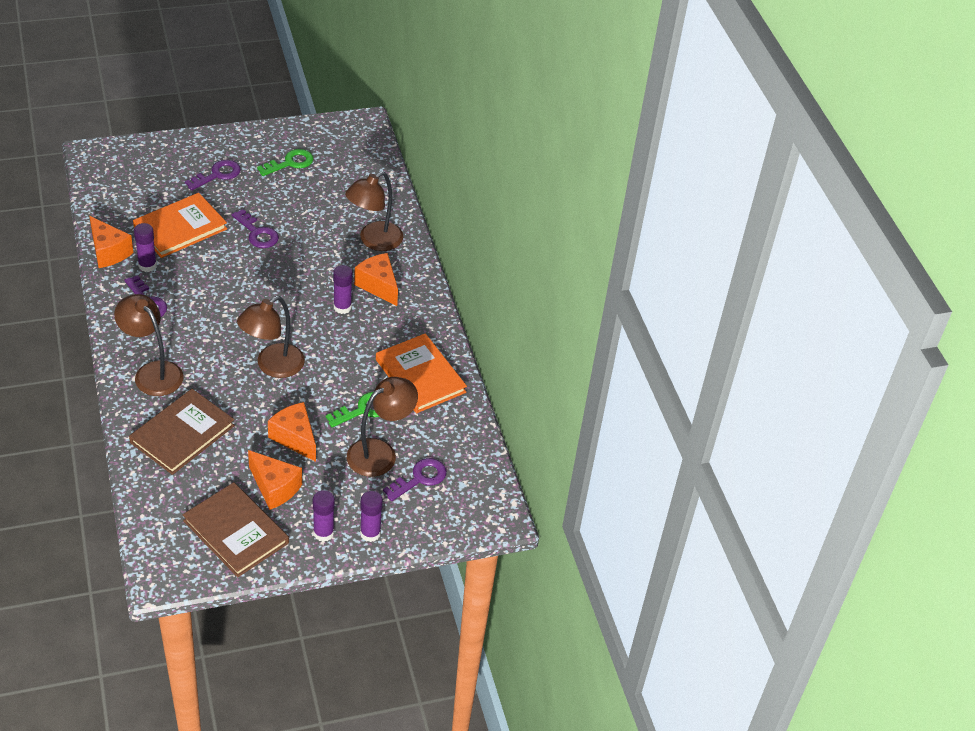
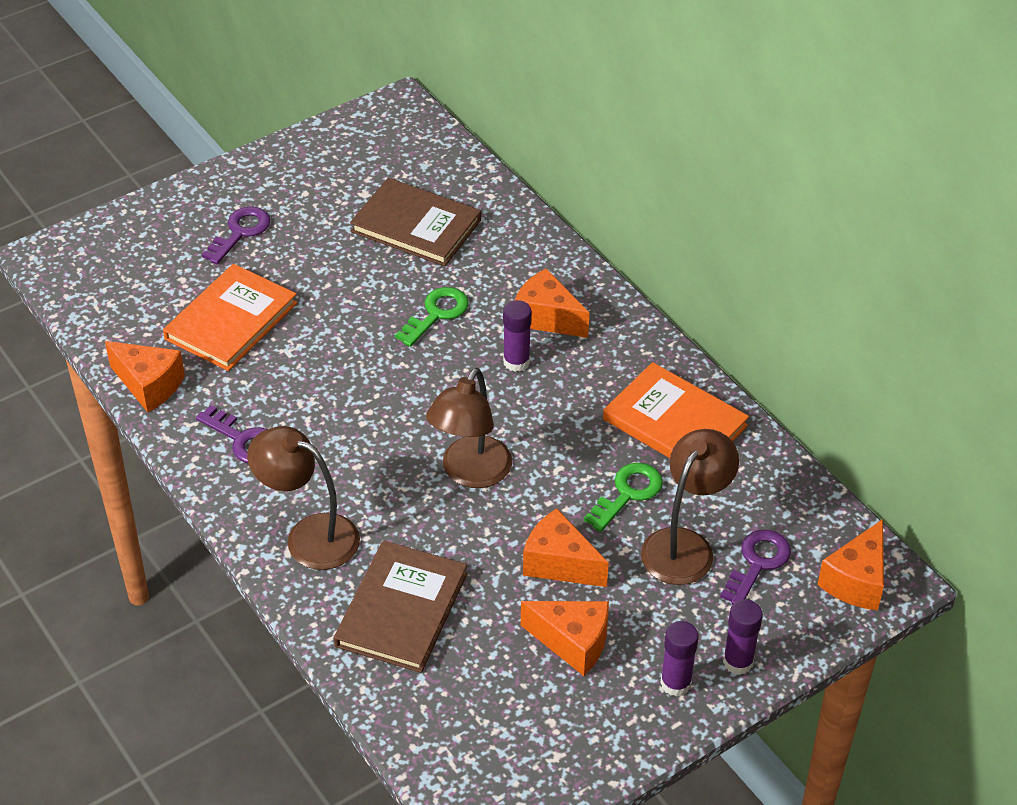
camera: 15 degrees left, 0 degrees up
(147, 265) = (215, 387): purple glue stick -> none
(236, 532) = (556, 723): brown book -> brown book (416, 226)
(257, 233) = (342, 296): purple key -> none
(290, 163) = (331, 187): green key -> green key (436, 314)
(374, 241) = (505, 259): brown lamp -> none
(476, 510) = (856, 581): none -> orange cheese

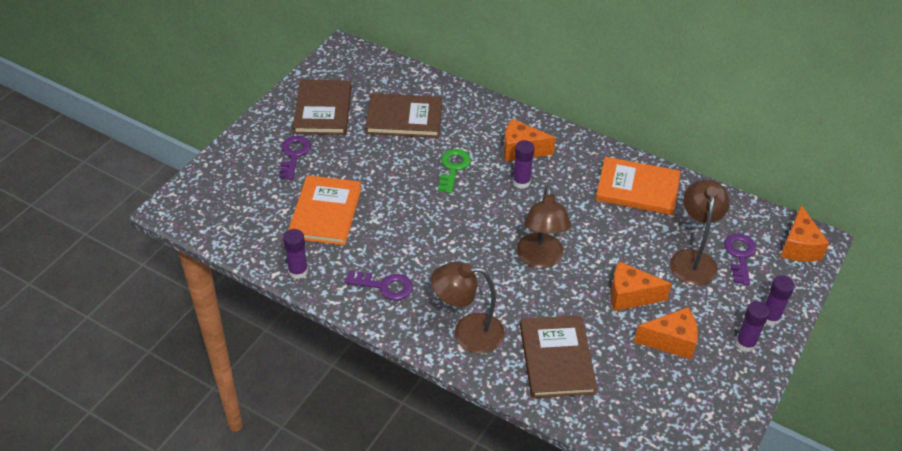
camera: 25 degrees left, 0 degrees up
(149, 385) = (298, 271): orange cheese -> purple glue stick
(316, 183) = (323, 110): none -> brown book
(628, 493) = (640, 240): green key -> none

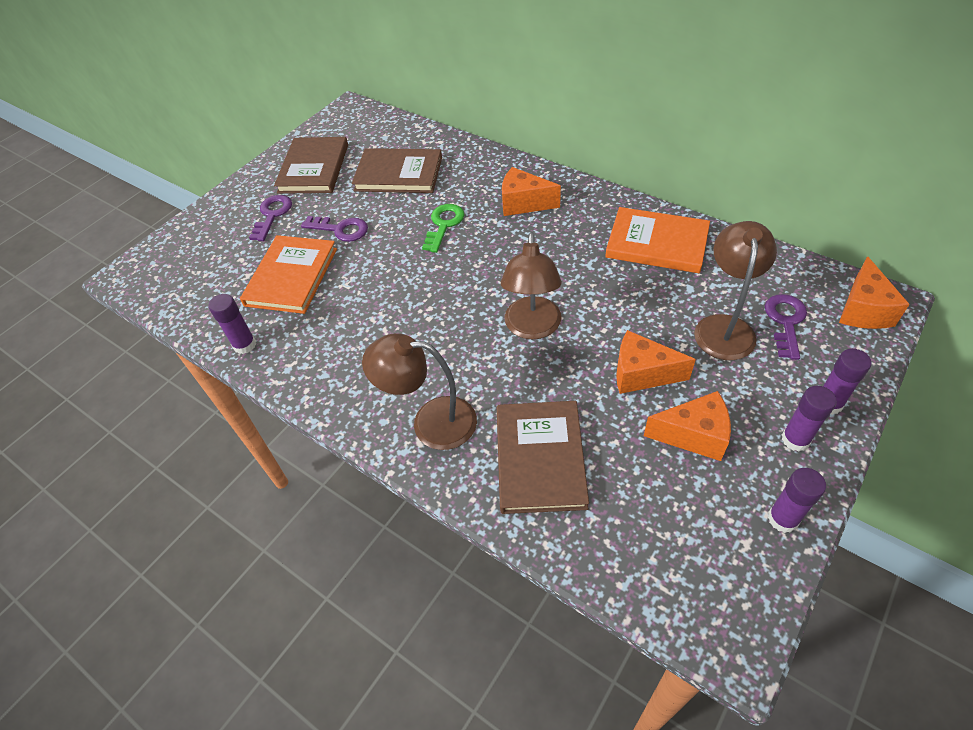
camera: 10 degrees right, 5 degrees up
(384, 286) = (340, 362): purple key -> purple key (340, 229)
(521, 182) = (519, 238): purple glue stick -> purple glue stick (783, 519)

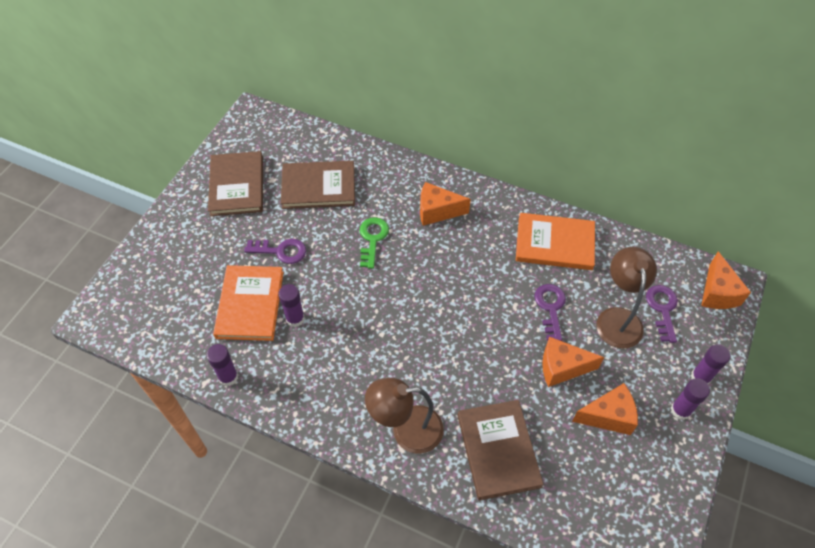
camera: 15 degrees left, 5 degrees up
(272, 215) = (212, 240): purple key -> purple key (550, 308)
(532, 328) = (469, 335): brown lamp -> none
(783, 519) = (678, 475): purple glue stick -> purple glue stick (295, 319)

